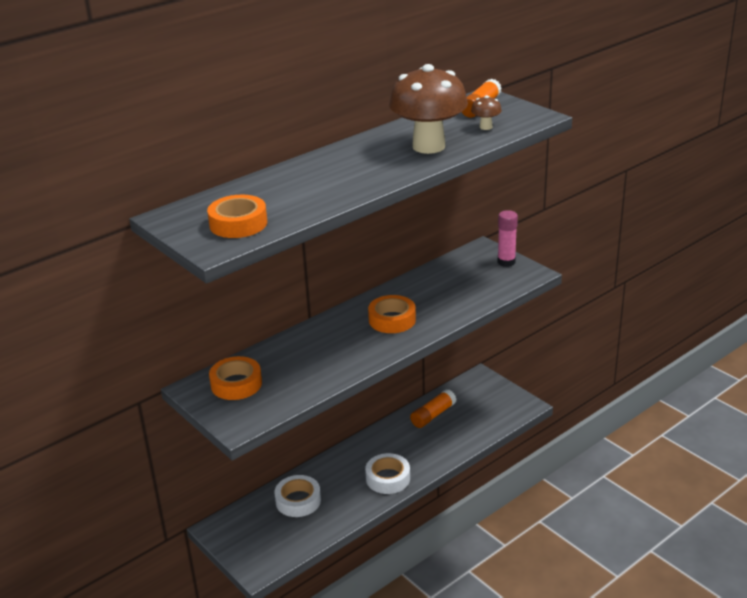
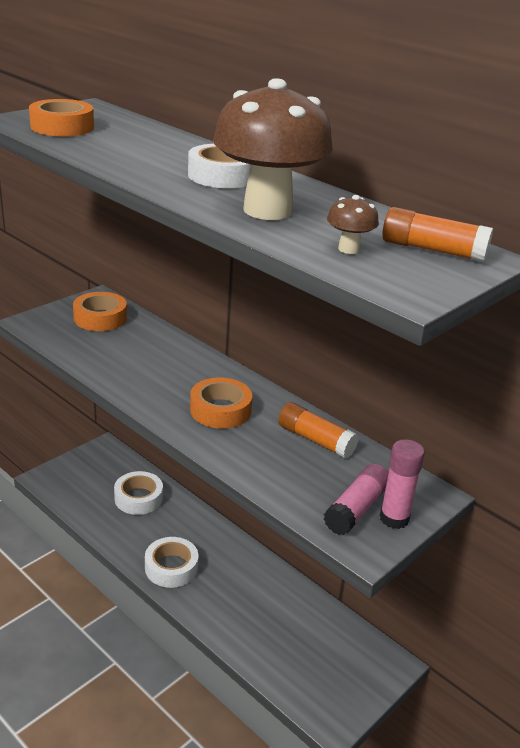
camera: 80 degrees right, 0 degrees up
(362, 159) = (222, 176): none -> white tape
(433, 415) = (295, 609): orange glue stick -> orange glue stick (316, 440)
(499, 273) = (356, 509): none -> pink glue stick

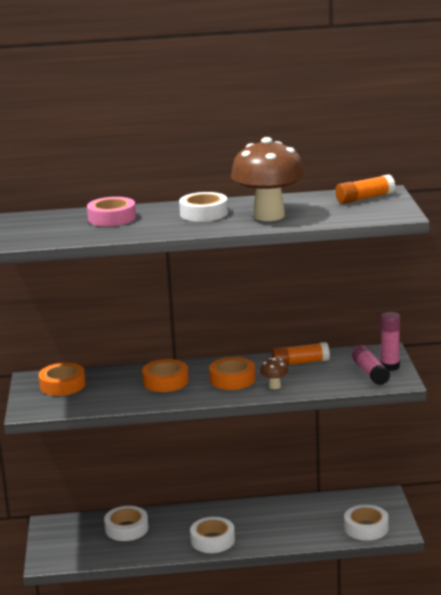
camera: 45 degrees left, 10 degrees down
(62, 127) = (49, 232): orange tape -> orange tape (165, 381)
(143, 140) = (112, 218): none -> pink tape
(310, 684) = (366, 528): none -> white tape
(349, 249) = (340, 212): brown mushroom -> brown mushroom (274, 386)

